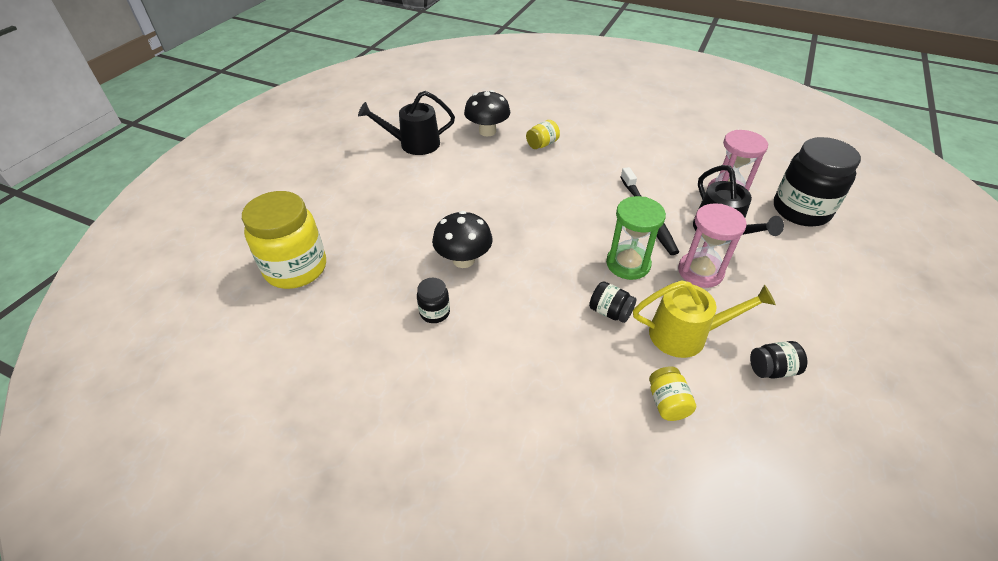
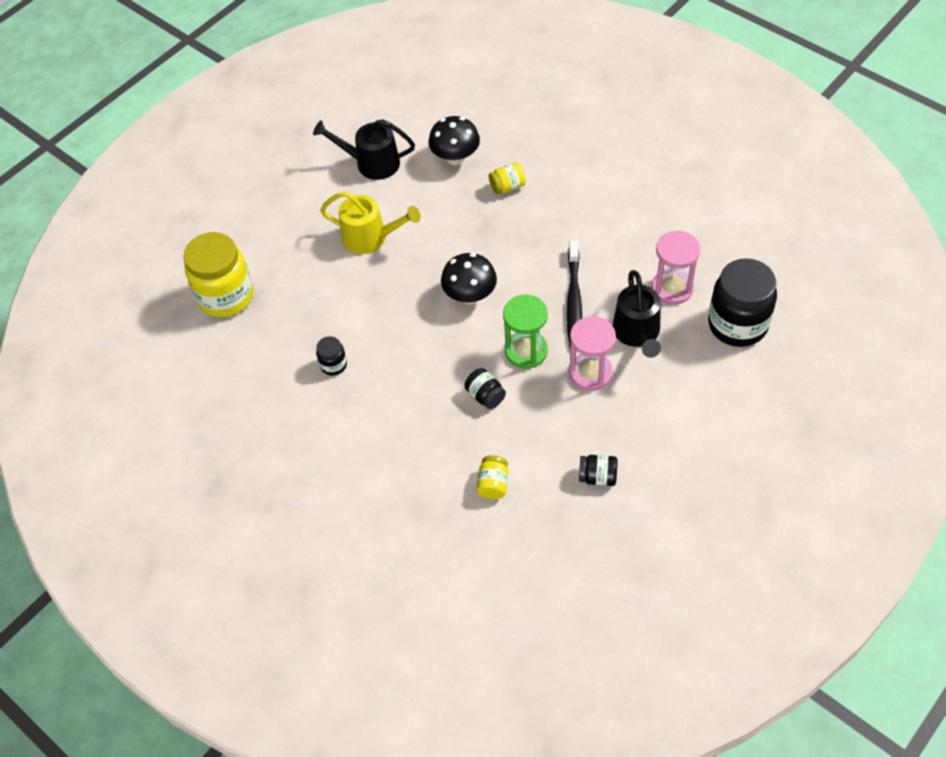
camera: 20 degrees right, 10 degrees up
(463, 260) = (376, 316): black mushroom -> black mushroom (470, 295)
(686, 334) = (541, 431): yellow watering can -> yellow watering can (371, 238)

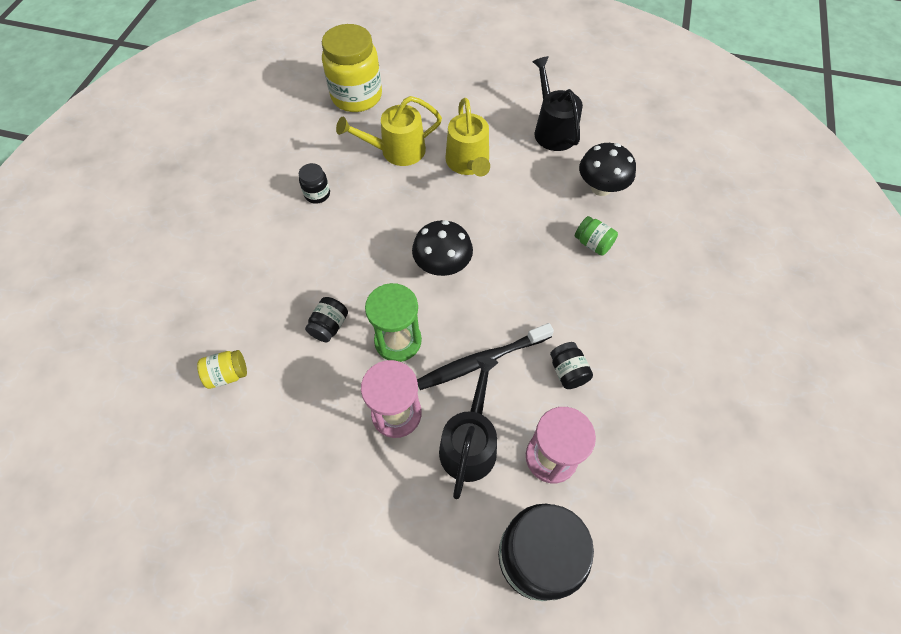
camera: 60 degrees right, 5 degrees up
(320, 286) = (396, 151): none -> yellow watering can
(507, 187) = (593, 243): yellow jar -> green jar
(597, 477) = (265, 473): black jar -> black jar (568, 371)
(637, 333) = (469, 443): black watering can -> black watering can turned 135 degrees clockwise

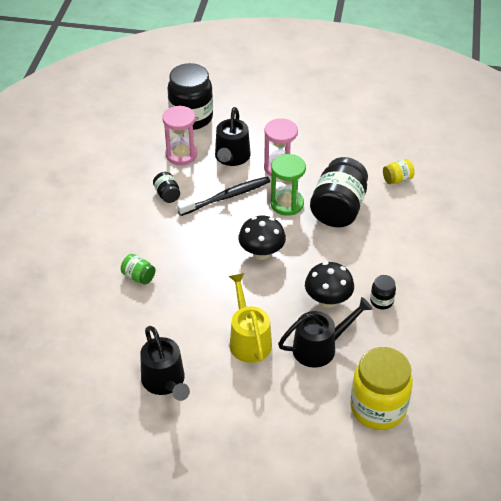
camera: 175 degrees right, 15 degrees down
(329, 326) = (338, 209): black jar -> black jar, size x2.19
(396, 151) = (320, 347): yellow watering can -> black watering can
(601, 187) = (124, 325): black mushroom -> black mushroom (328, 300)

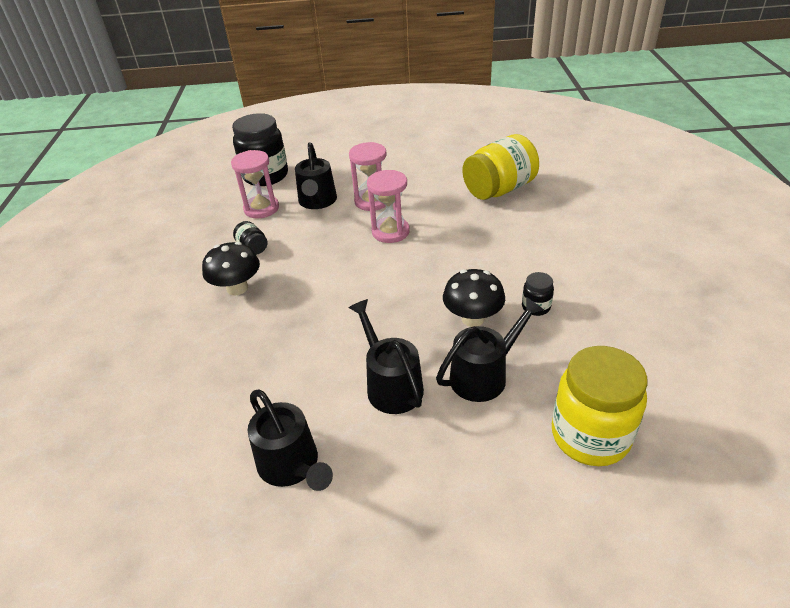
camera: 10 degrees left, 5 degrees down
(138, 276) = (233, 339): green jar -> none
(227, 197) = (321, 237): black toothbrush -> none
(248, 340) = (390, 385): yellow watering can -> black watering can
(261, 253) = (377, 284): black mushroom -> black mushroom (237, 288)
(287, 204) = (390, 232): green hourglass -> pink hourglass
(338, 209) = (448, 226): black jar -> none
(397, 179) = (499, 189): yellow jar -> yellow jar, size x2.19

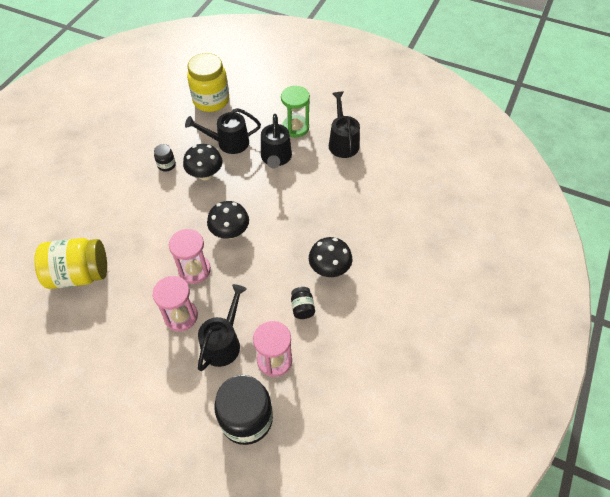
camera: 155 degrees left, 15 degrees up
(381, 274) = (230, 232): none -> black mushroom
(395, 454) = (295, 127): none -> green hourglass

